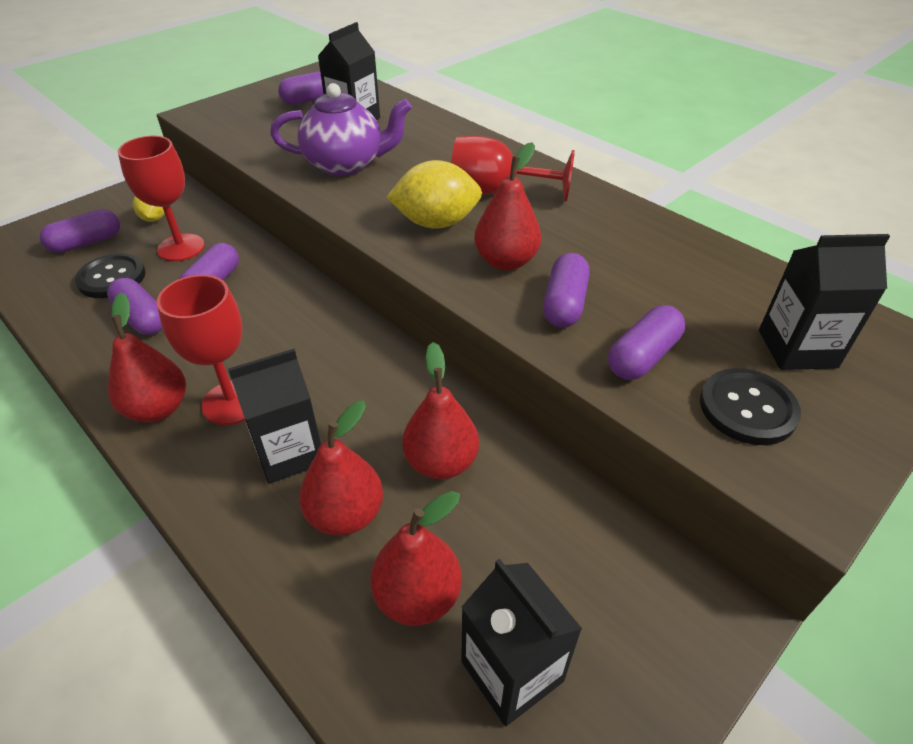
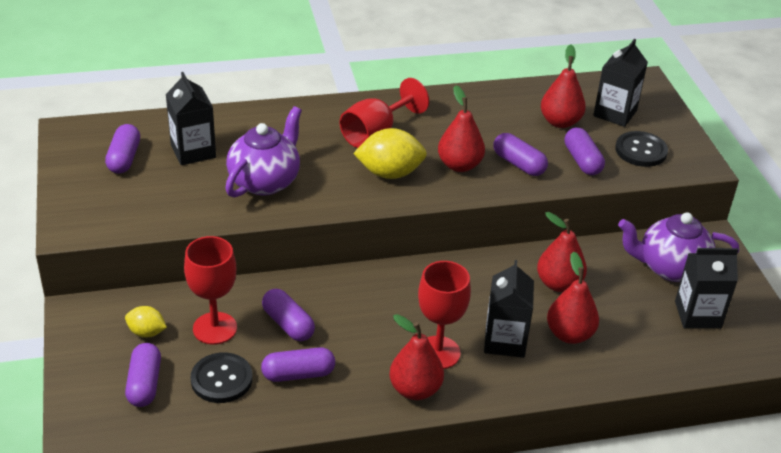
camera: 60 degrees left, 5 degrees down
(418, 596) = (639, 328): red pear -> red pear (560, 122)
(436, 223) = (390, 173): yellow lemon -> yellow lemon turned 60 degrees clockwise
(593, 583) = (670, 268): none -> purple teapot

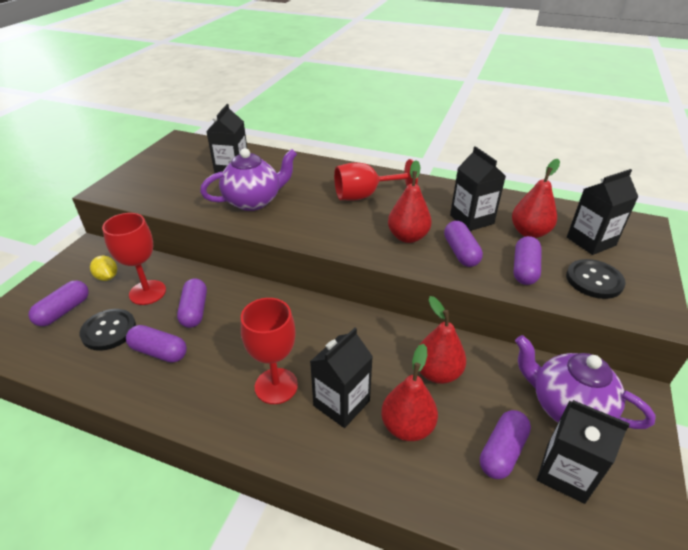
camera: 35 degrees right, 0 degrees up
(124, 158) = (188, 162): purple capsule -> purple capsule (502, 451)
(390, 173) = (346, 224): yellow lemon -> none
(415, 389) = (225, 410): red pear -> none
(500, 126) = (471, 219): none -> black carton

